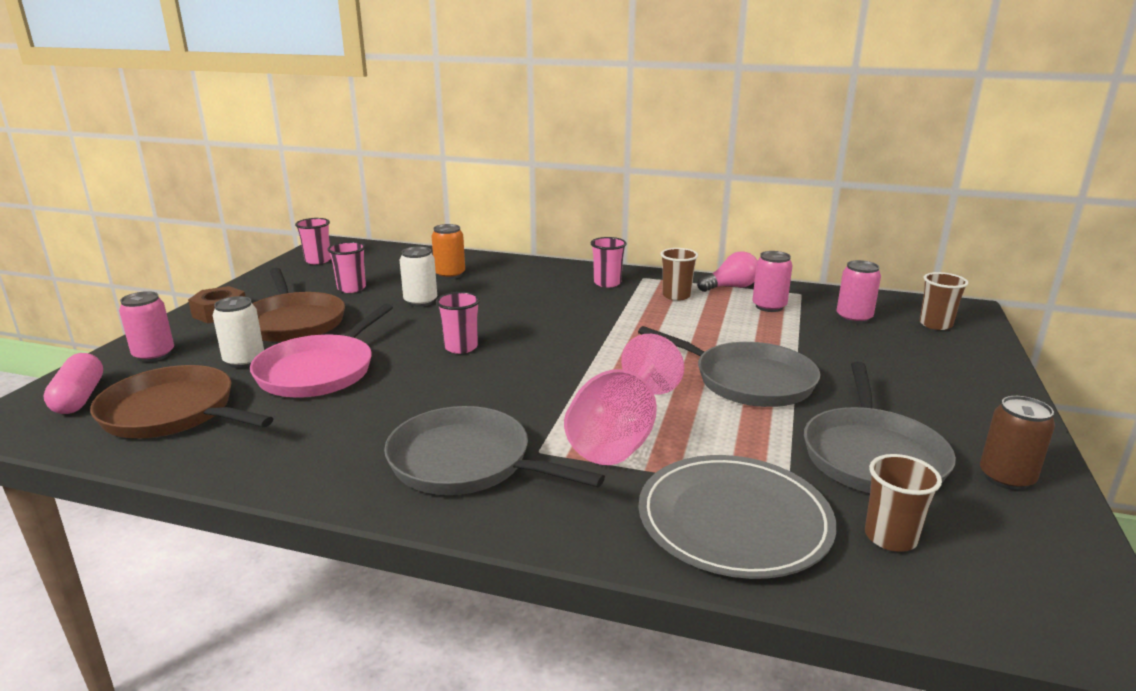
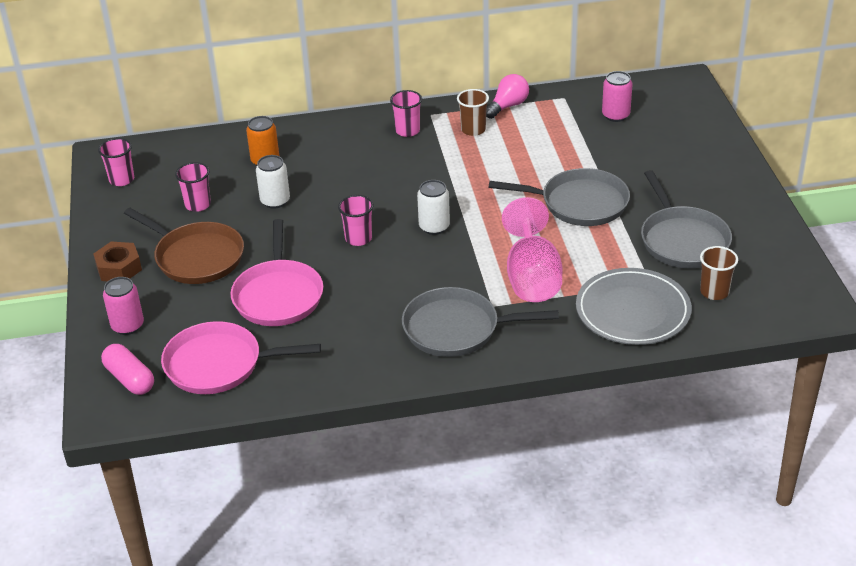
camera: 25 degrees left, 15 degrees up
(173, 413) = (219, 364): brown pan -> pink pan
(244, 360) = (208, 306): white can -> white can (434, 227)
(769, 306) = (550, 121): pink can -> none
(935, 324) = (673, 105): brown cup -> none
(1006, 478) = (757, 231): brown can -> none

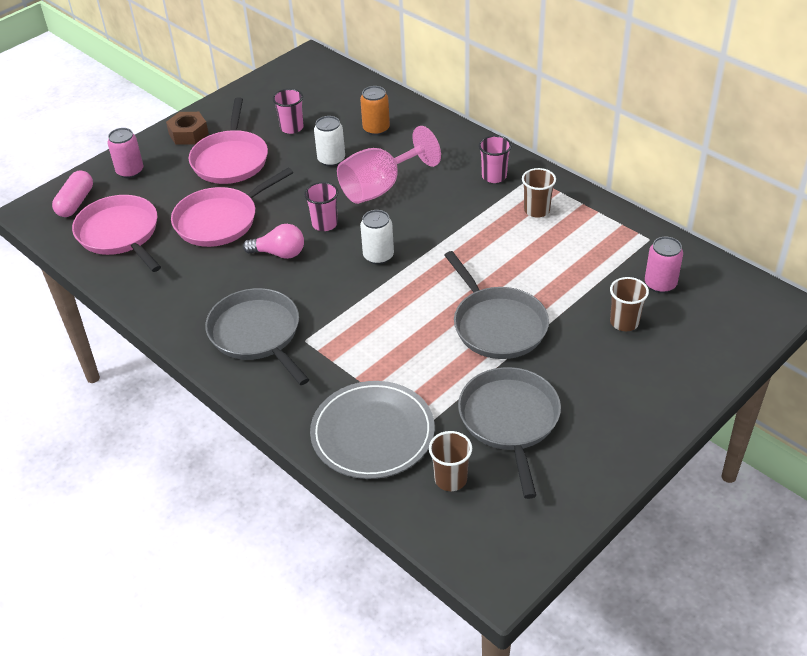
camera: 55 degrees right, 5 degrees up
(121, 179) = (288, 81): pink cup -> none
(196, 257) = (230, 160): brown pan -> pink pan
(508, 106) = (595, 212): pink light bulb -> pink light bulb (279, 253)
(532, 277) = (362, 346): pink goblet -> pink goblet (380, 187)
(637, 148) = (624, 322): none -> brown cup
(682, 240) = (509, 420): grey pan -> grey pan turned 135 degrees clockwise

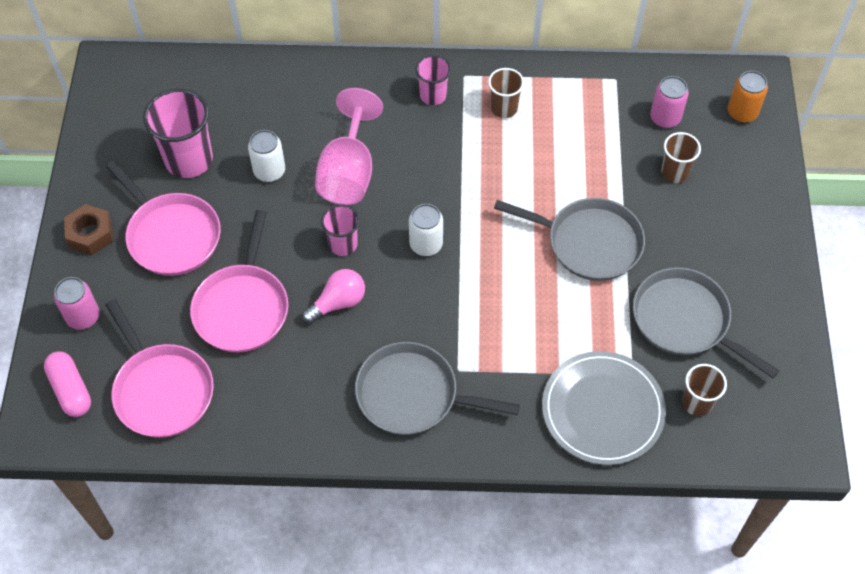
camera: 45 degrees left, 15 degrees up
(120, 234) = (162, 390): pink pan -> pink pan turned 135 degrees counterclockwise
(292, 128) = (189, 160): pink cup -> pink cup, size x1.74
(376, 129) = (272, 110): orange can -> orange can (742, 113)

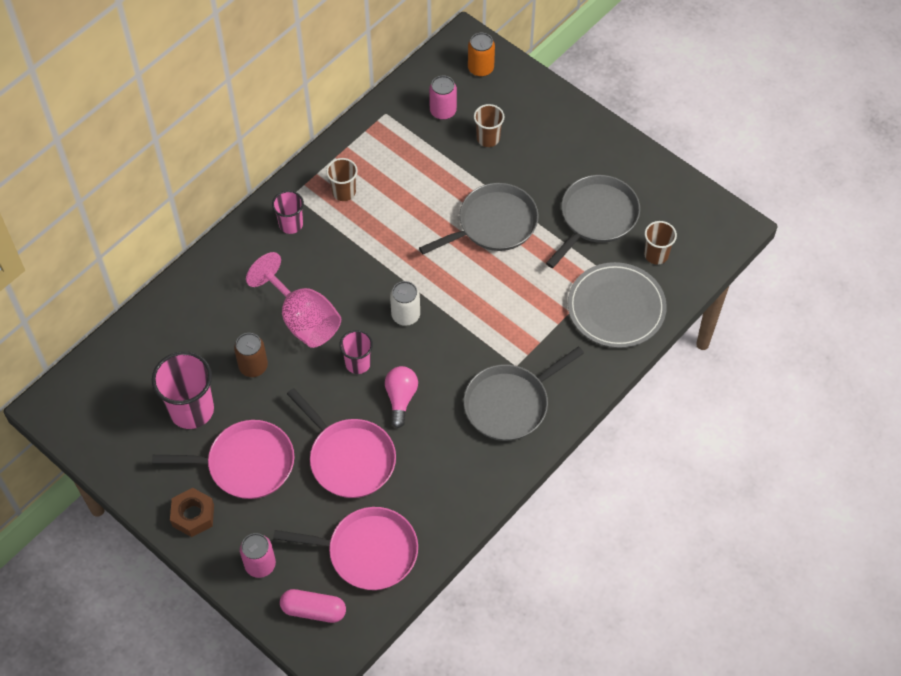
camera: 50 degrees left, 0 degrees up
(269, 171) = (253, 366): white can -> brown can
(684, 320) = (596, 217): grey pan -> grey pan turned 135 degrees clockwise

